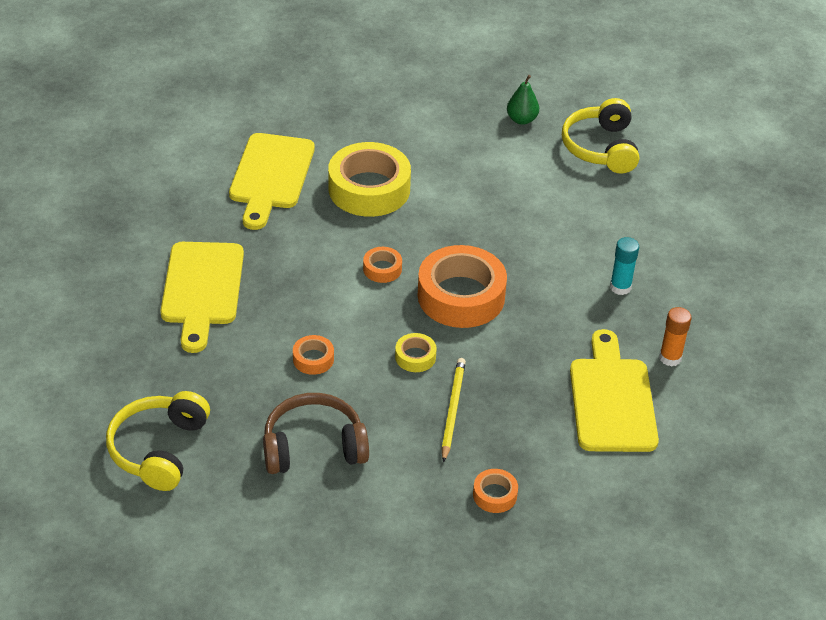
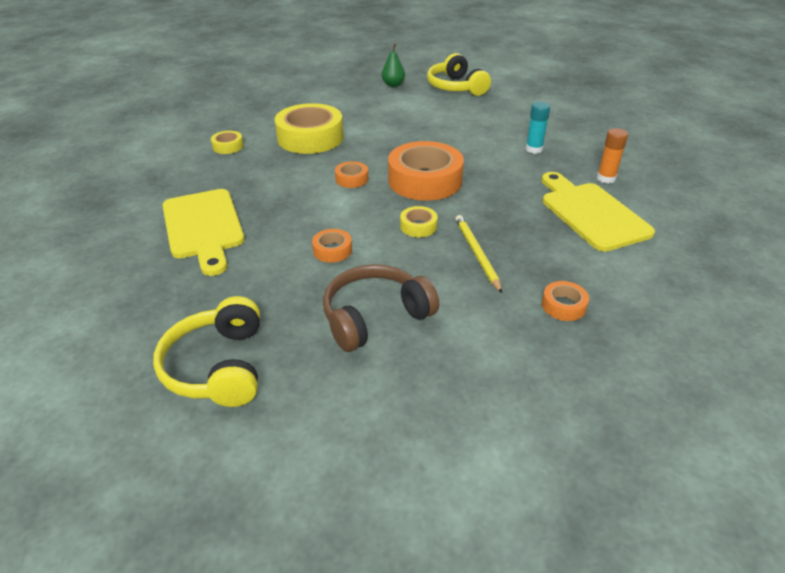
camera: 20 degrees left, 5 degrees down
(271, 176) = (228, 146): yellow cutting board -> yellow tape

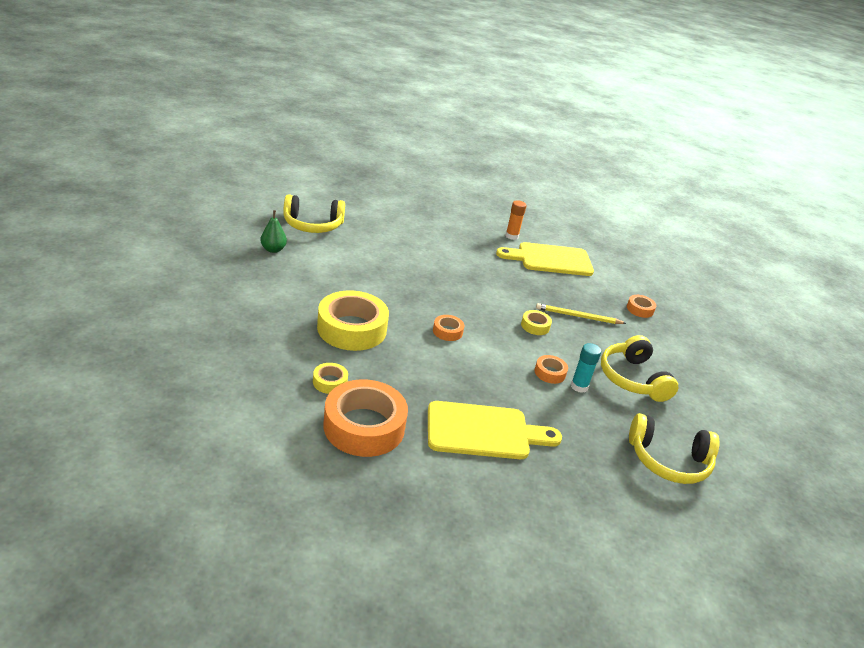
camera: 75 degrees left, 5 degrees down
(375, 317) = (632, 379): brown headphones -> yellow headphones
(425, 180) = (471, 300): orange tape -> orange tape (364, 426)
(533, 149) = (454, 241): turquoise glue stick -> turquoise glue stick (579, 386)

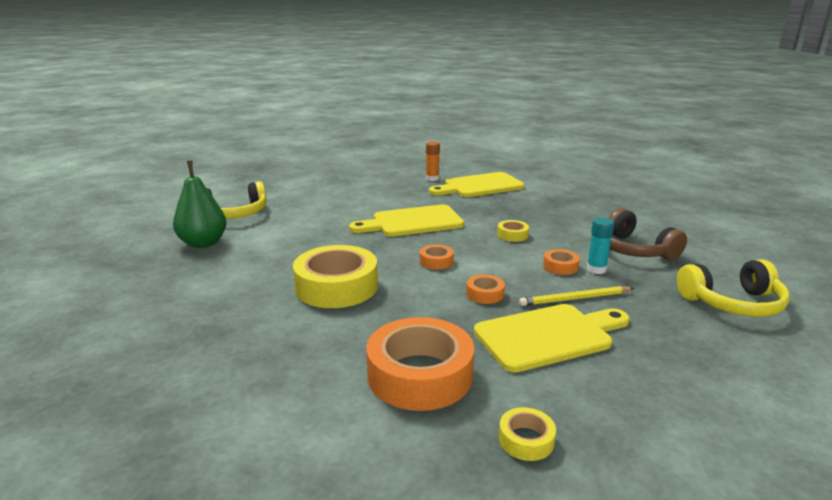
camera: 15 degrees left, 10 degrees down
(273, 249) = (203, 243): green pear -> green pear, size x1.68
(330, 382) = (348, 343): yellow tape -> yellow tape (526, 440)
(457, 283) = (412, 222): none -> yellow cutting board
(578, 316) = (542, 218): yellow pencil -> yellow pencil (575, 299)
(632, 379) = (633, 250): yellow headphones -> brown headphones
(640, 309) = (585, 200): orange tape -> orange tape (485, 294)

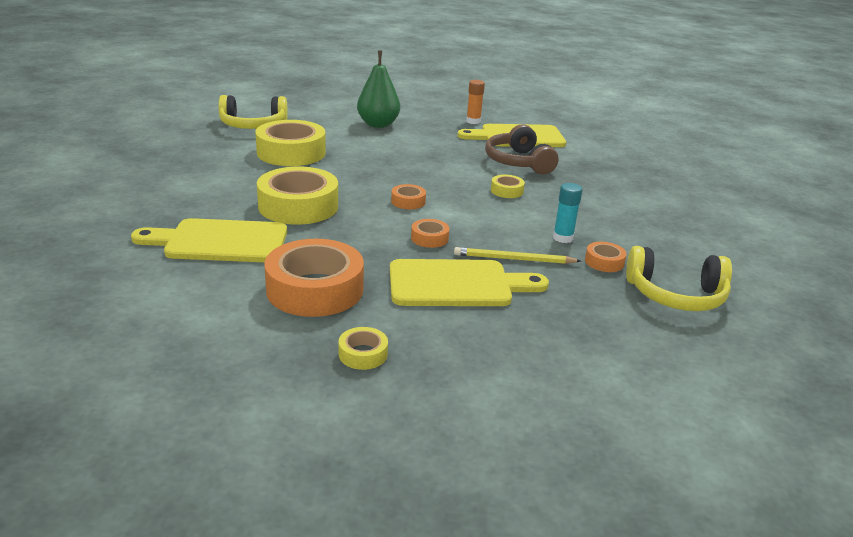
camera: 15 degrees right, 5 degrees up
(203, 243) = (208, 147): green pear -> green pear (378, 124)
(291, 234) = (291, 153): none -> yellow tape
(412, 222) = (416, 161): yellow cutting board -> yellow cutting board (220, 242)
(560, 266) = (528, 228): orange tape -> orange tape (604, 262)
(633, 250) = (623, 227): brown headphones -> brown headphones (518, 162)

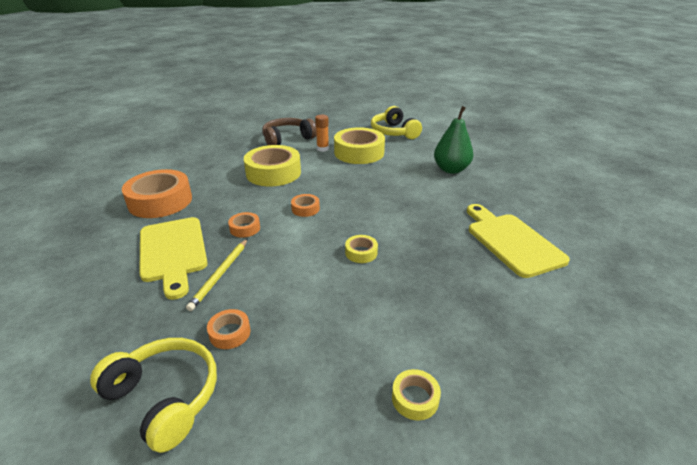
camera: 75 degrees right, 5 degrees up
(220, 242) = (214, 163): yellow cutting board -> none
(363, 354) = (82, 231): yellow tape -> yellow tape (415, 398)
(473, 121) = (521, 210): orange glue stick -> orange glue stick (322, 149)
(514, 259) = (220, 274): yellow pencil -> yellow pencil turned 150 degrees counterclockwise
(518, 162) = (439, 251): brown headphones -> brown headphones (287, 139)
(563, 238) = (273, 299): turquoise glue stick -> none
(675, 295) = (165, 397): yellow headphones -> yellow headphones turned 135 degrees clockwise

